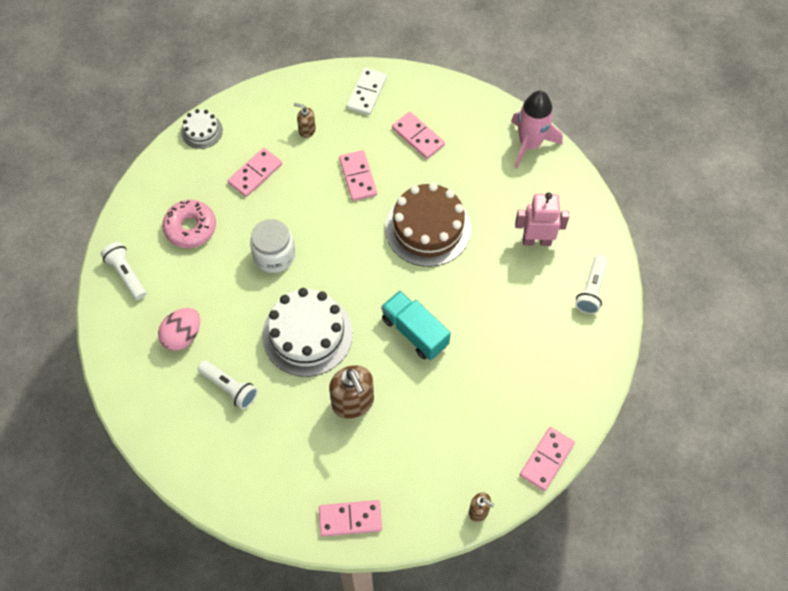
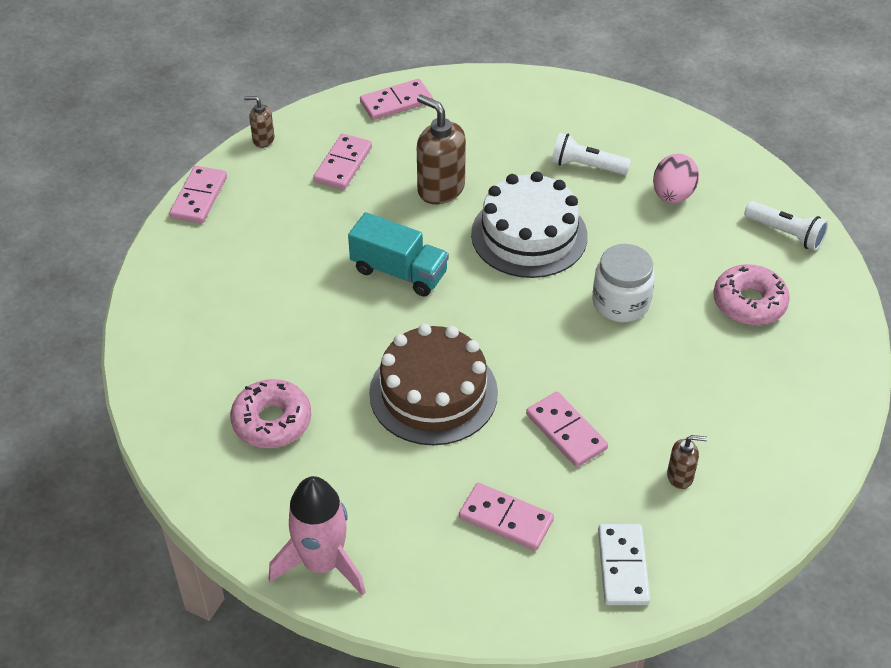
camera: 160 degrees right, 15 degrees down
(202, 131) = (831, 427): white cake -> none
(255, 173) = (713, 393): pink domino -> pink domino (343, 164)
(536, 240) = (272, 421): pink robot -> pink donut
(591, 290) = (178, 381): white flashlight -> none

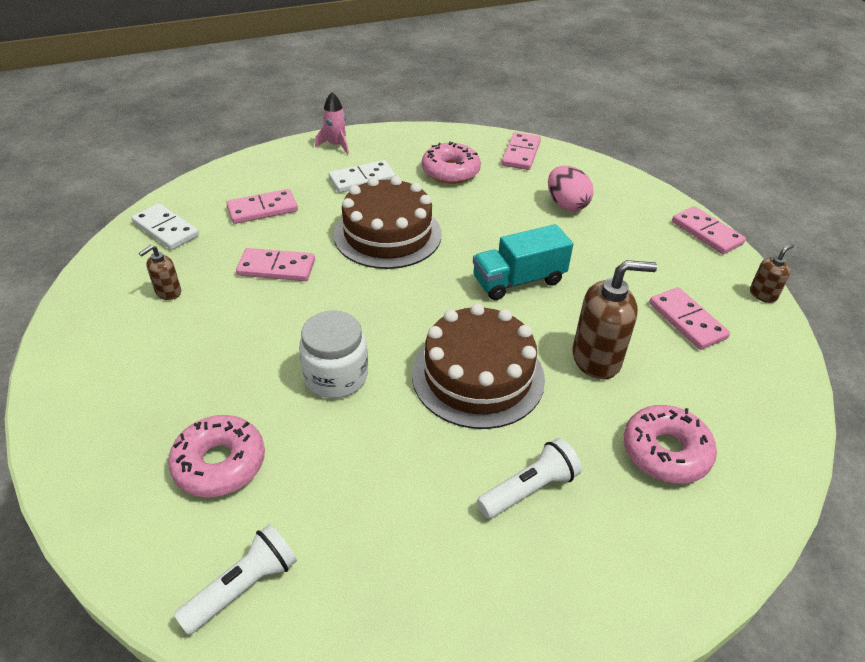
camera: 130 degrees right, 5 degrees down
(322, 563) = (336, 145): pink rocket -> pink rocket, size x0.59
(366, 482) = (362, 179): none -> white domino
(396, 102) = (766, 407): pink domino -> pink domino (521, 154)
(488, 127) = (665, 452): none -> pink donut
(529, 235) = (478, 376): white cake -> brown cake
(672, 195) = (410, 529): pink egg -> pink egg (566, 204)
(785, 233) = (243, 586): white flashlight -> white flashlight turned 150 degrees clockwise

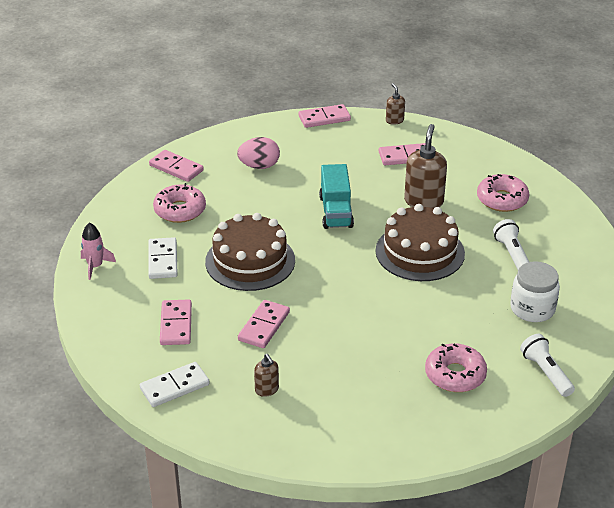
camera: 70 degrees left, 5 degrees down
(336, 376) = (397, 313): white jar -> white jar (532, 309)

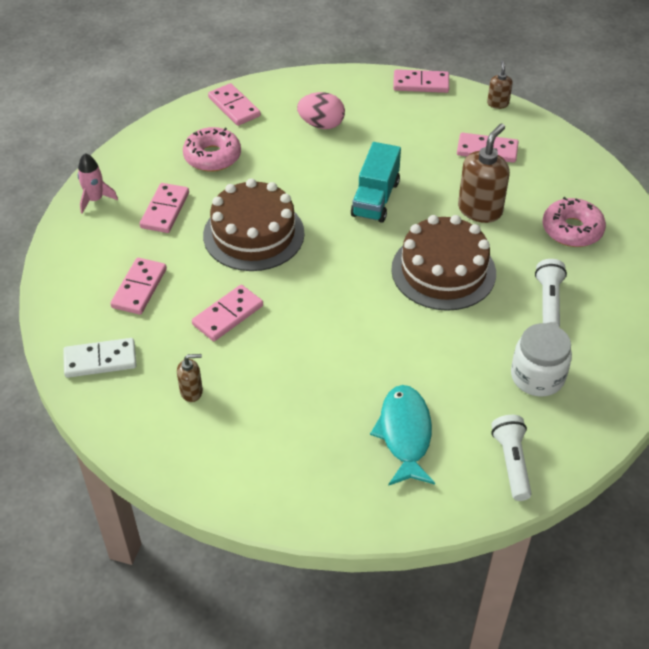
camera: 20 degrees right, 10 degrees up
(163, 260) = (165, 210): white domino -> pink domino
(267, 390) = (191, 391): brown soap dispenser -> brown soap dispenser turned 90 degrees counterclockwise
(455, 375) = (405, 434): pink donut -> turquoise fish

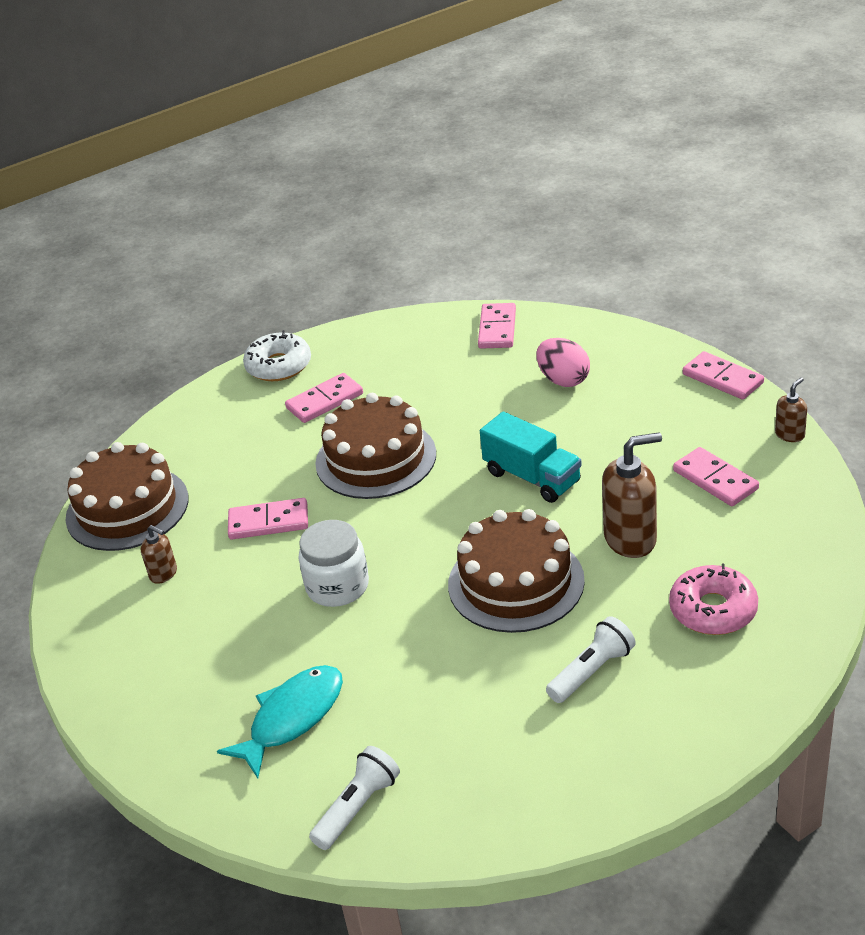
camera: 45 degrees right, 10 degrees down
(95, 199) = (279, 366): pink rocket -> white donut
(100, 360) = (127, 508): white domino -> brown cake
(139, 288) = (225, 461): pink domino -> none
(212, 156) = (422, 369): pink donut -> none
(375, 198) = (532, 477): turquoise truck -> turquoise truck turned 105 degrees counterclockwise
(537, 377) = (485, 740): white jar -> white jar (337, 586)

